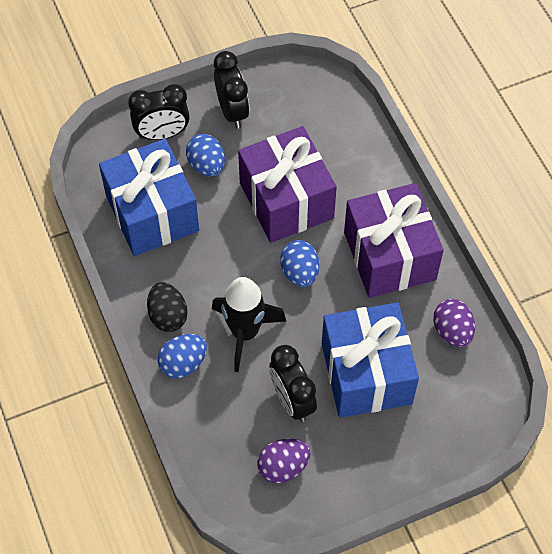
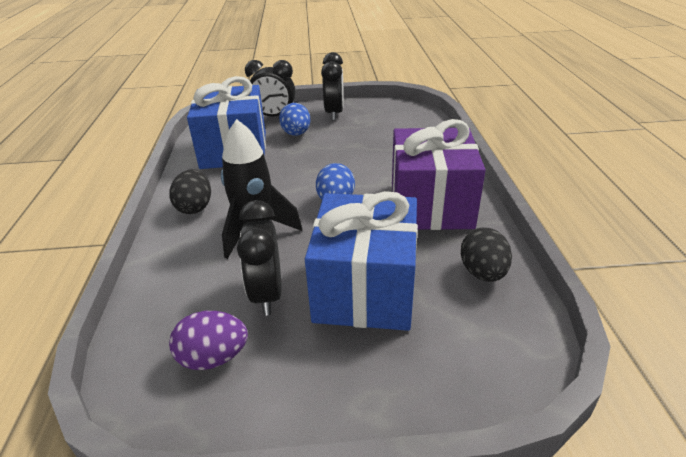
camera: 20 degrees right, 25 degrees down
(183, 363) = (180, 241): blue egg -> none
(286, 200) = (349, 159): purple gift -> none
(452, 331) = (482, 273): purple egg -> black egg

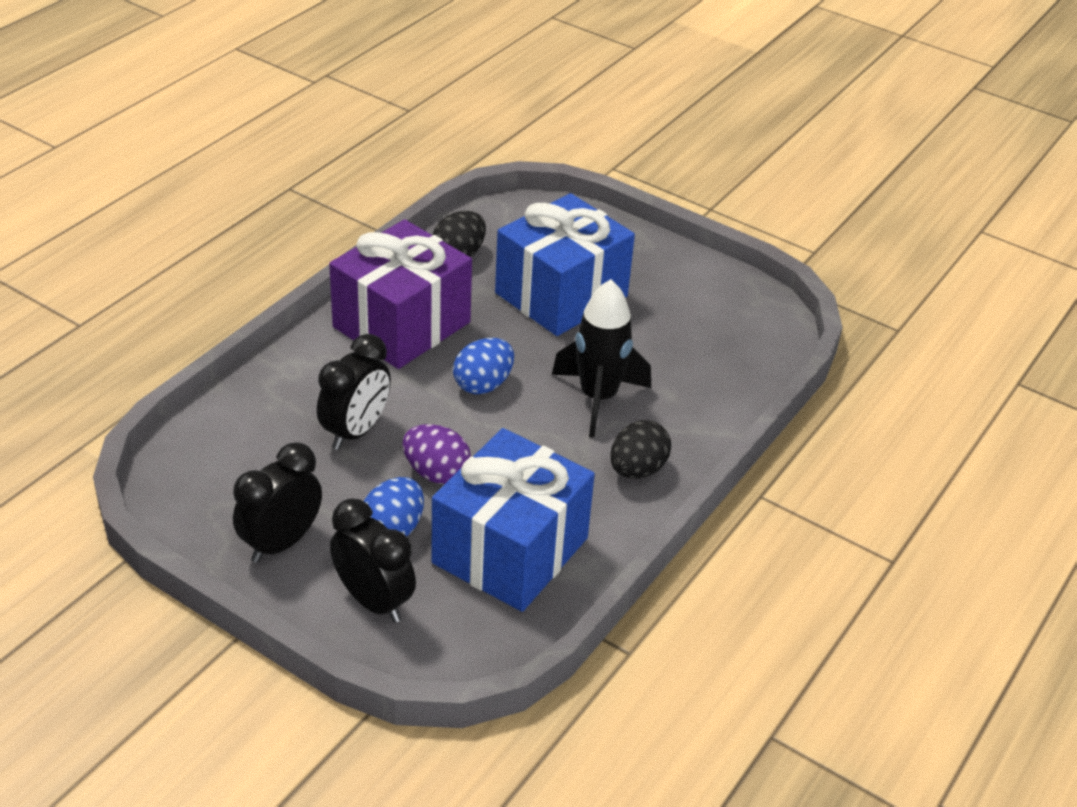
camera: 145 degrees left, 5 degrees up
(213, 358) = (715, 314): purple egg -> purple egg (436, 473)
(267, 294) = (641, 334): black clock -> black clock (355, 431)

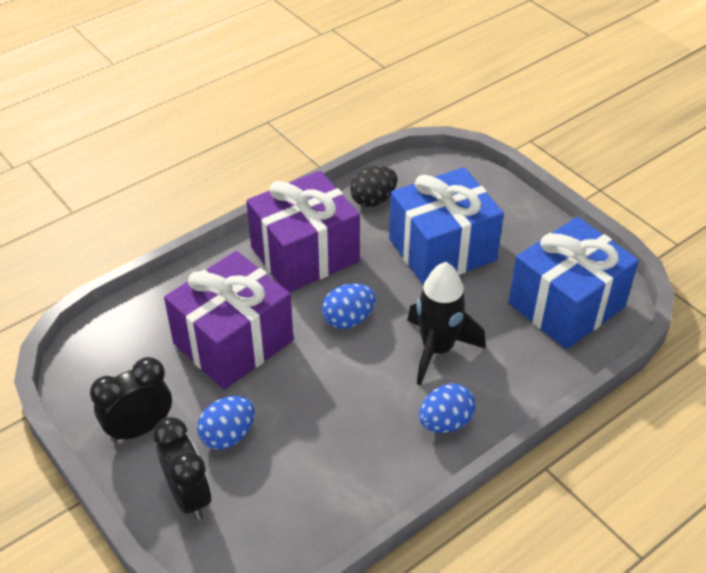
camera: 20 degrees right, 5 degrees up
(355, 431) = (233, 342): black clock -> purple gift
(436, 473) = (281, 391): purple egg -> none
(510, 550) = (313, 475): blue gift -> blue gift (566, 305)
(637, 470) = (445, 422): black egg -> blue egg

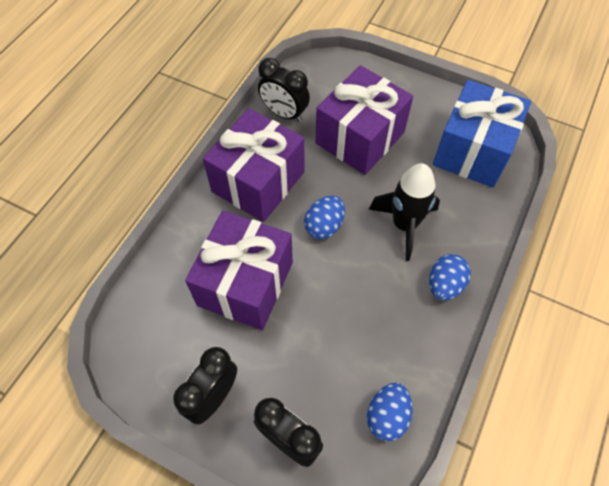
camera: 25 degrees left, 15 degrees up
(228, 435) = (289, 370): blue egg -> blue egg (387, 416)
(373, 200) = (284, 113): black egg -> black clock
(442, 249) = (360, 138): blue gift -> purple gift

